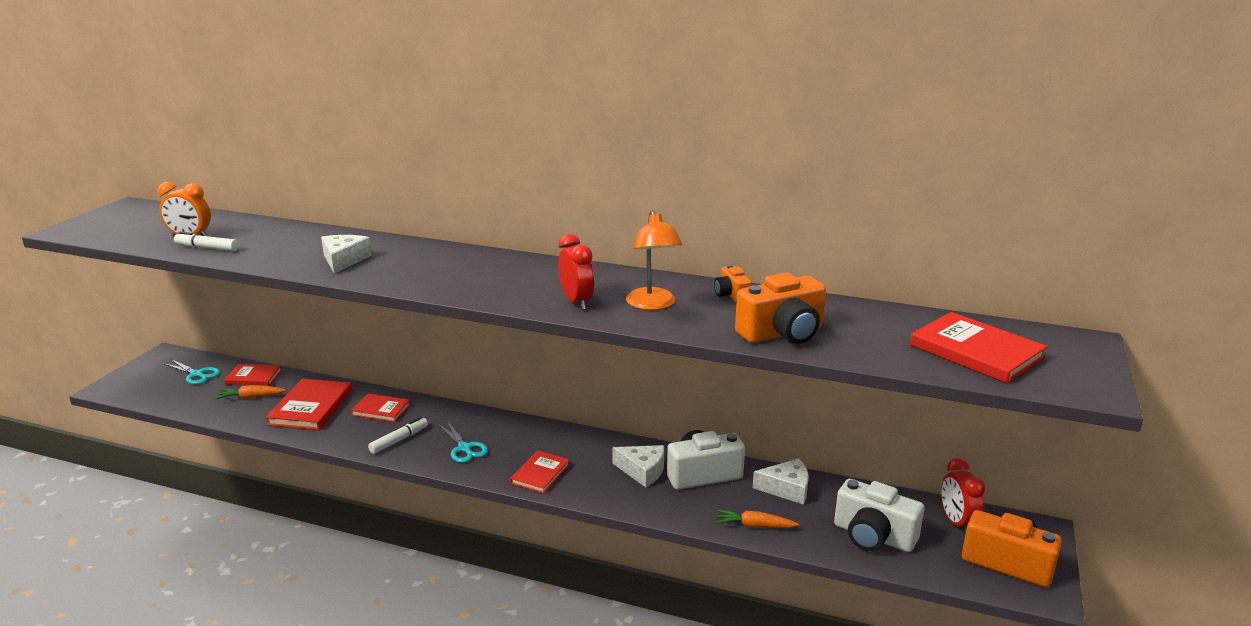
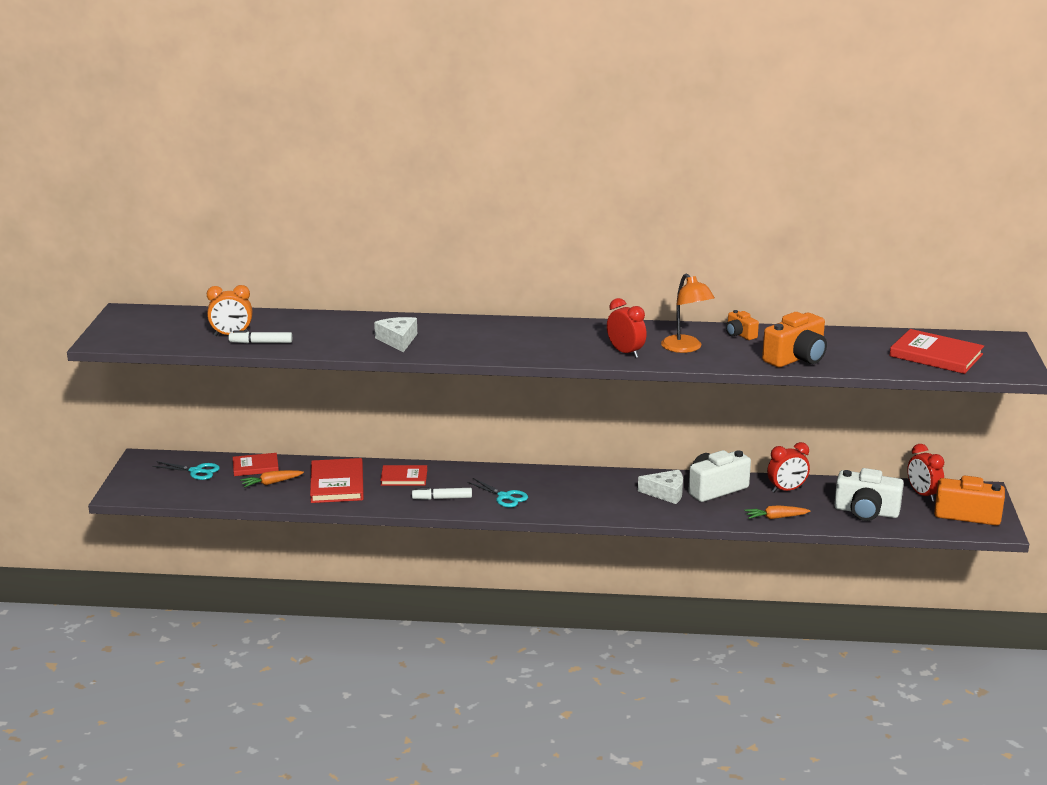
camera: 15 degrees left, 0 degrees up
(399, 440) = (442, 498): white marker -> white marker turned 120 degrees counterclockwise
(540, 474) = (583, 506): red book -> none
(787, 489) = (786, 490): white cheese -> red clock

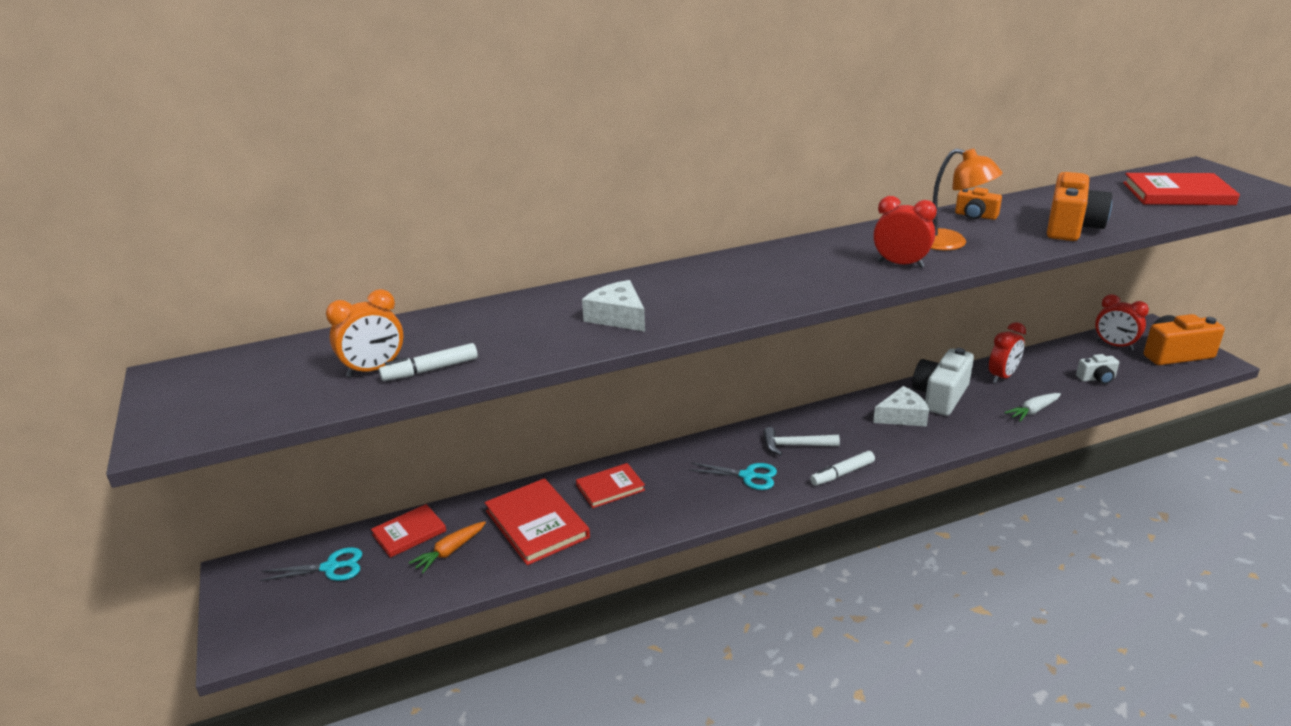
camera: 25 degrees left, 5 degrees up
(442, 498) = (681, 502): white marker -> white marker (842, 473)
(560, 489) = (795, 446): none -> white hammer
(776, 517) = (1033, 411): orange carrot -> white carrot
(866, 512) = (1097, 378): white camera -> white camera, size x0.53

